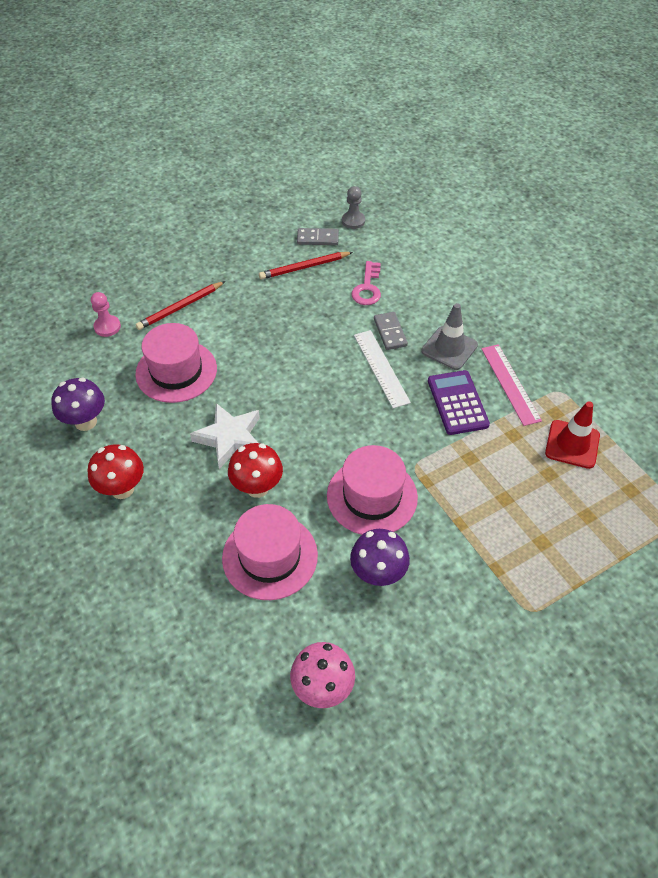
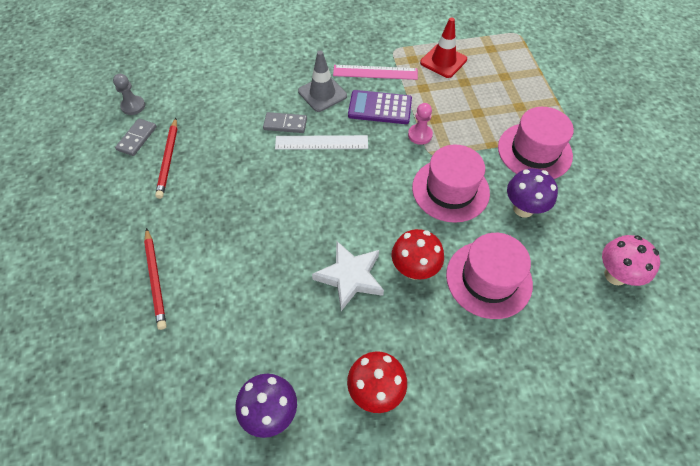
camera: 70 degrees left, 5 degrees up
(107, 327) = (140, 361): pink pawn -> pink pawn (420, 135)
(176, 371) = (243, 304): pink hat -> pink hat (534, 151)
(367, 288) = (224, 122): pink key -> none

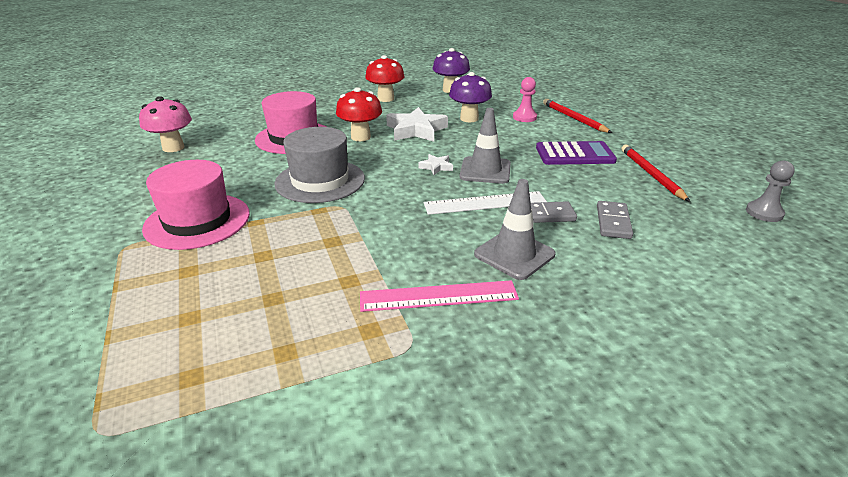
camera: 170 degrees right, 25 degrees down
(137, 138) = (711, 186): grey domino -> grey domino (613, 222)
(304, 185) = (485, 170): none -> grey traffic cone
(346, 197) = (436, 167): none -> white star
(380, 108) = (418, 246): purple calculator -> purple calculator (574, 154)
(420, 135) = (355, 222): pink pawn -> pink pawn (524, 117)
(443, 61) = (306, 333): red traffic cone -> none
(450, 190) = (320, 181): pink hat -> grey hat
(523, 208) = (240, 175): purple mushroom -> purple mushroom (469, 119)

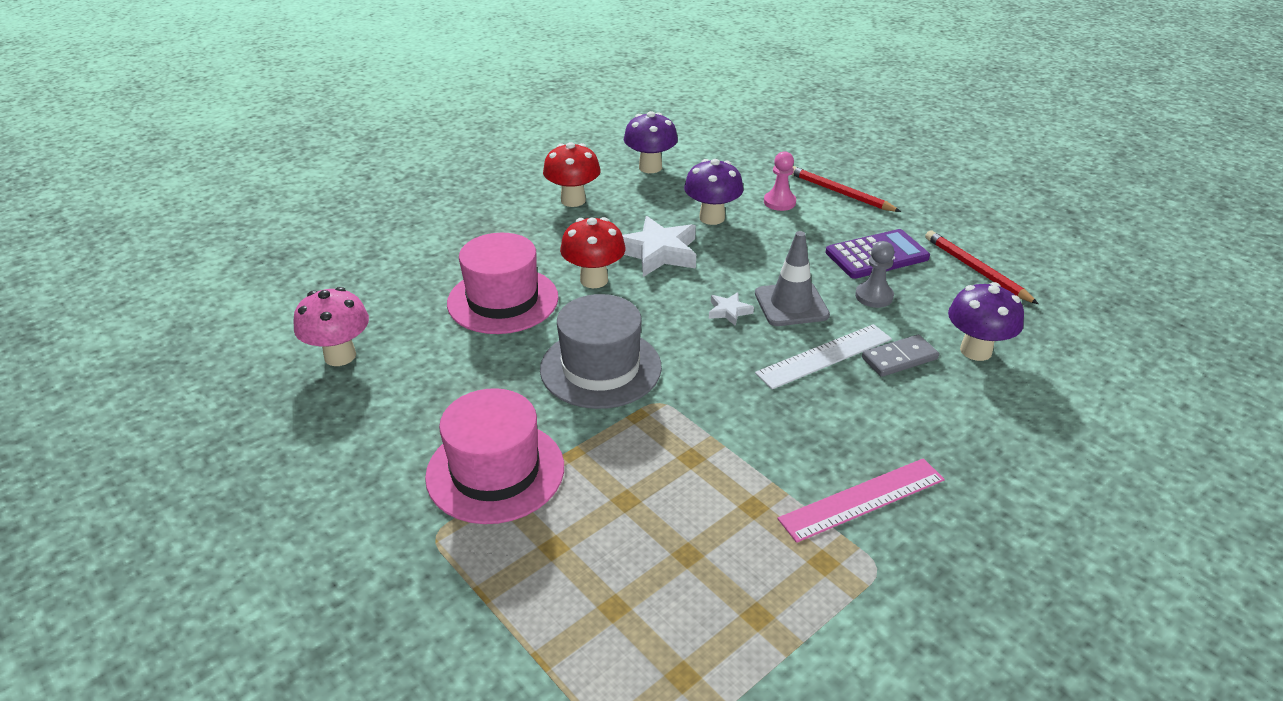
camera: 20 degrees left, 5 degrees up
(514, 254) = (903, 422): grey traffic cone -> none
(613, 222) = (975, 351): grey domino -> purple mushroom
(764, 213) = (1112, 301): grey pawn -> grey pawn (874, 296)

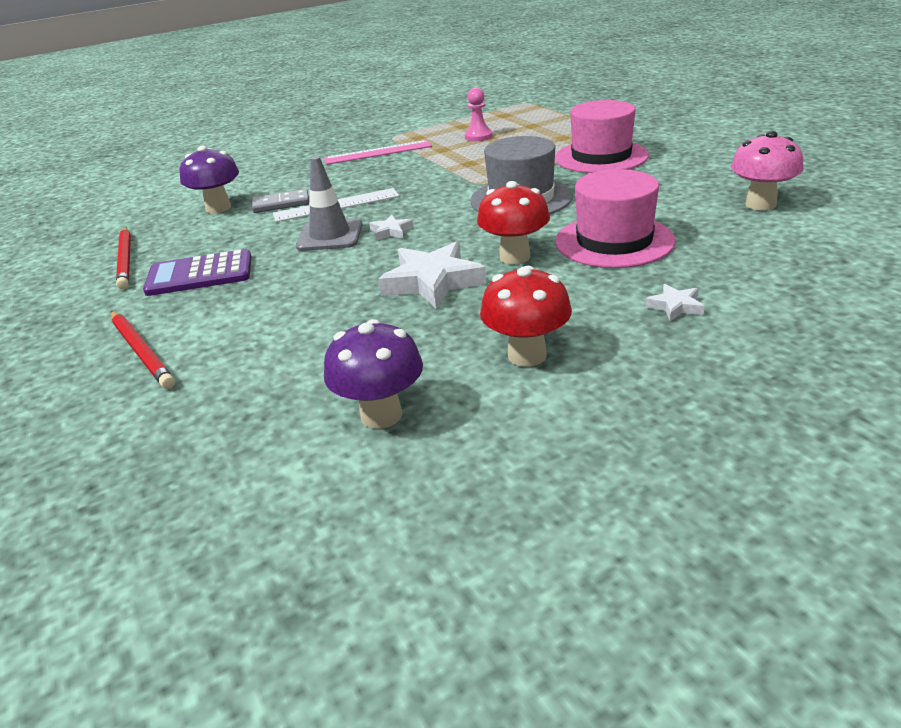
camera: 165 degrees left, 5 degrees down
(469, 236) = (675, 306): none -> white star
(712, 218) = (342, 321): purple mushroom -> none
(779, 202) = (235, 340): pink pawn -> pink pawn (478, 136)
(874, 296) = (249, 241): grey pawn -> none

